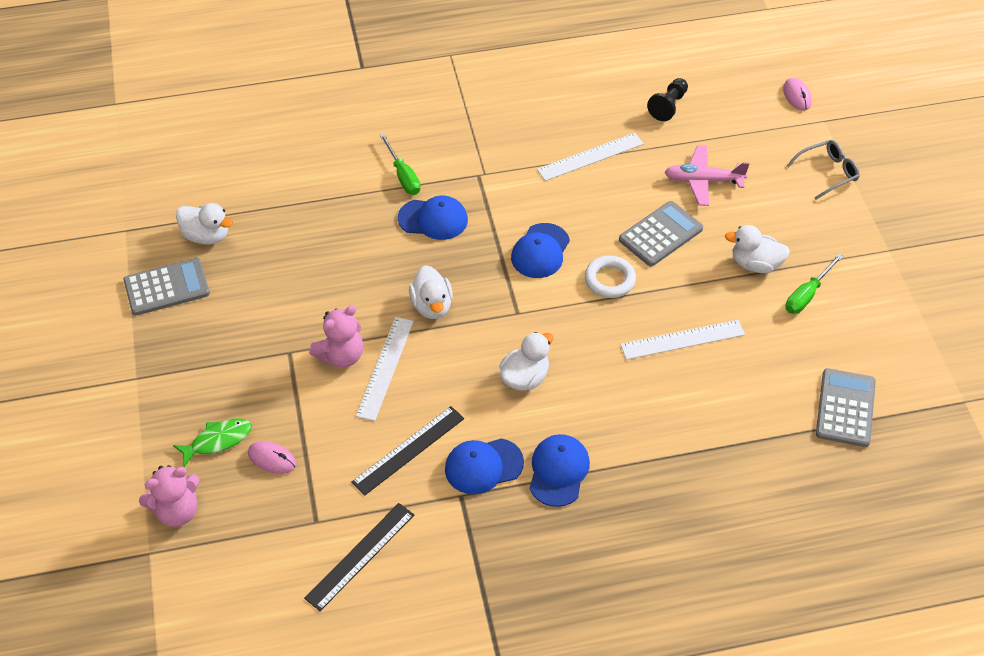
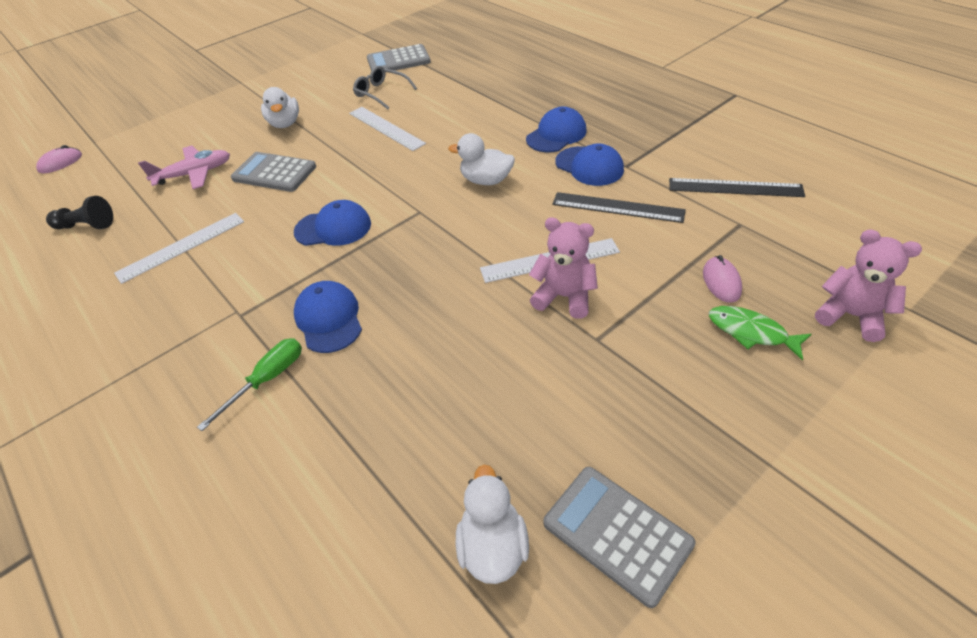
camera: 115 degrees left, 5 degrees down
(432, 306) = (451, 265): white duck -> none
(558, 471) = (556, 135): blue cap -> blue cap turned 150 degrees clockwise
(590, 157) = (181, 247): white ruler -> white ruler turned 75 degrees counterclockwise
(609, 280) = (345, 179): white ring -> none
(703, 181) = (194, 174): pink plane -> pink plane turned 90 degrees counterclockwise
(807, 295) = (305, 97): green screwdriver -> none
(828, 172) = (162, 124): grey glasses -> grey glasses (381, 93)

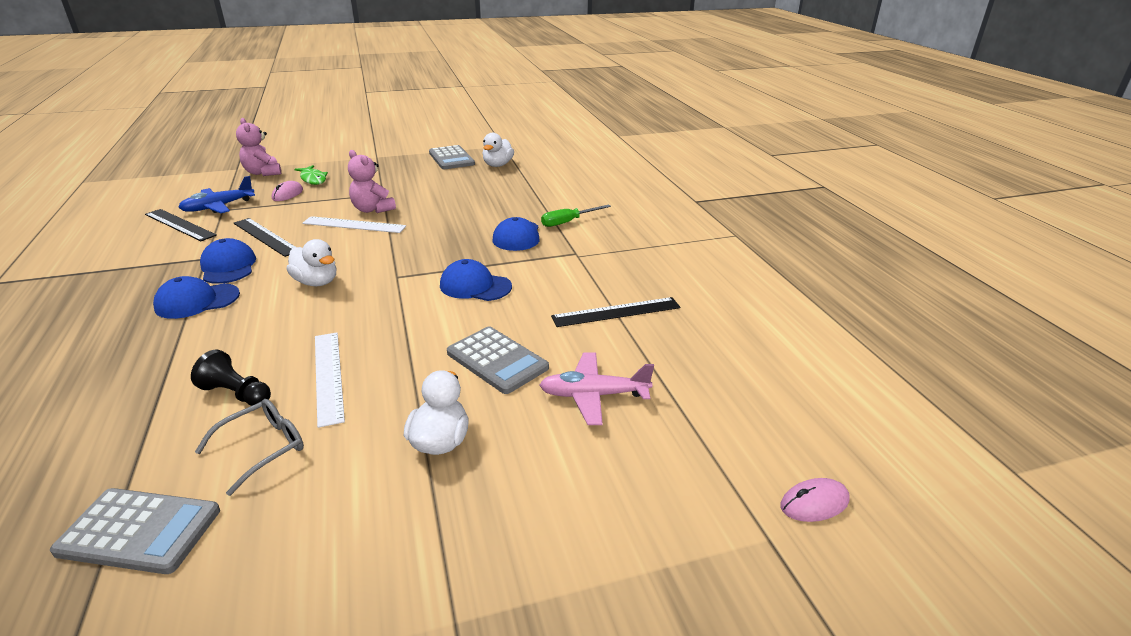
camera: 160 degrees left, 15 degrees down
(86, 226) = (725, 367): black pawn -> black pawn (236, 394)
(181, 247) = (616, 312): white ruler -> black ruler
(381, 93) = (263, 448): grey glasses -> grey glasses turned 105 degrees counterclockwise
(754, 226) = (218, 207): none -> blue plane

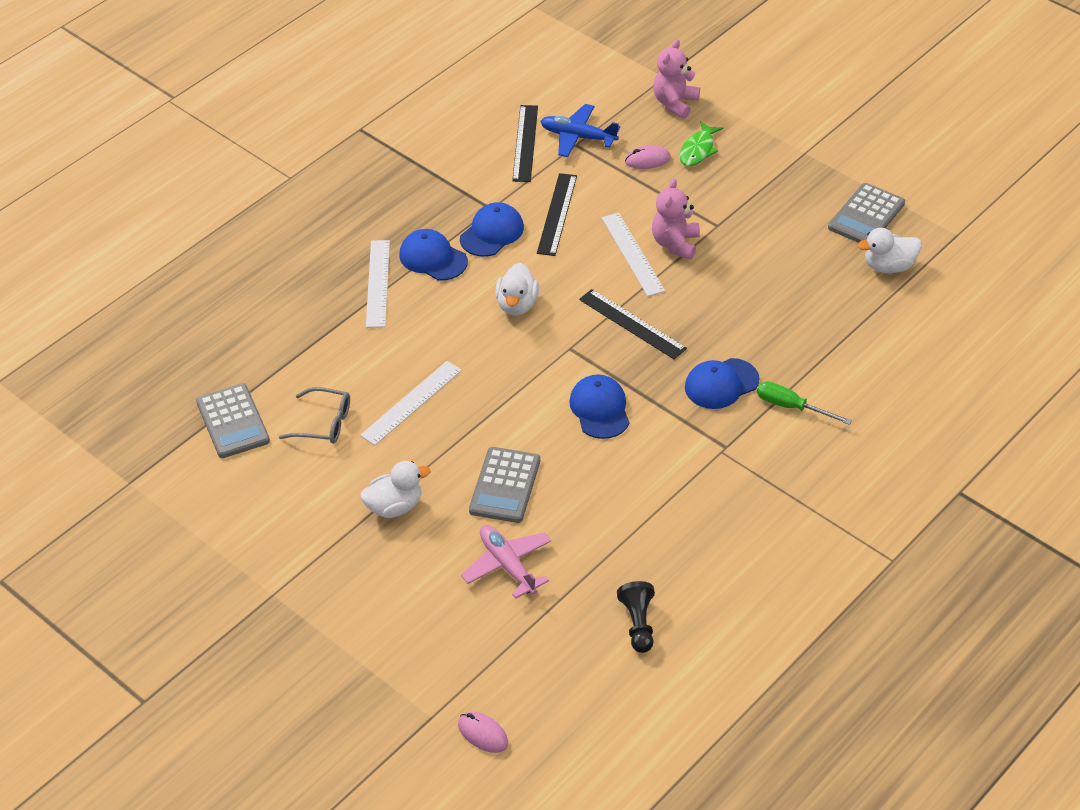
camera: 60 degrees right, 15 degrees up
(164, 339) = (378, 283): none -> white ruler
(236, 394) = (357, 370): black pawn -> black pawn (638, 624)
(616, 312) = (639, 527): black ruler -> black ruler (632, 324)

